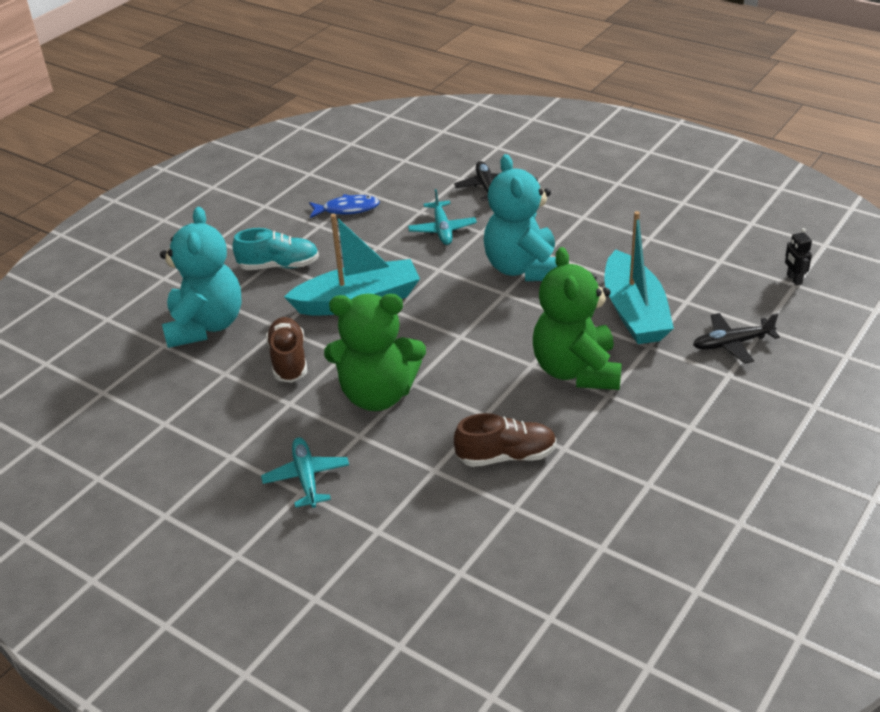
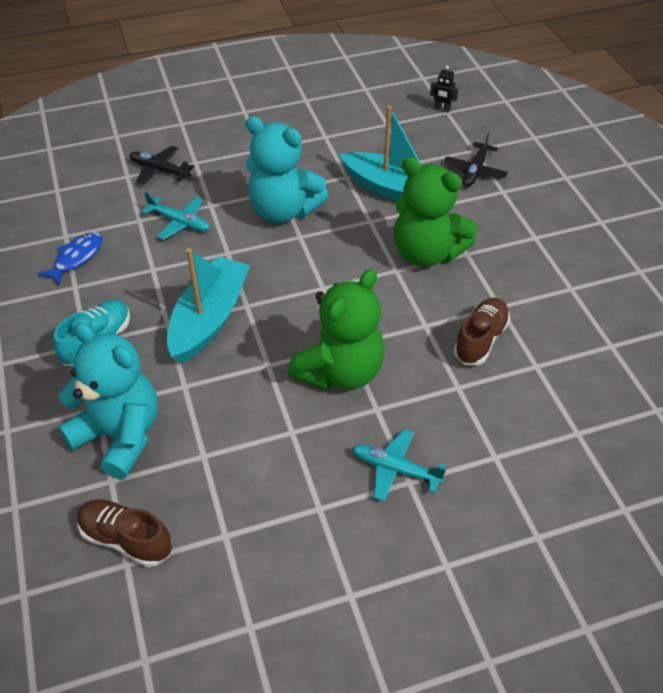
camera: 55 degrees left, 10 degrees up
(288, 360) = (236, 403): brown shoe -> brown shoe (126, 539)

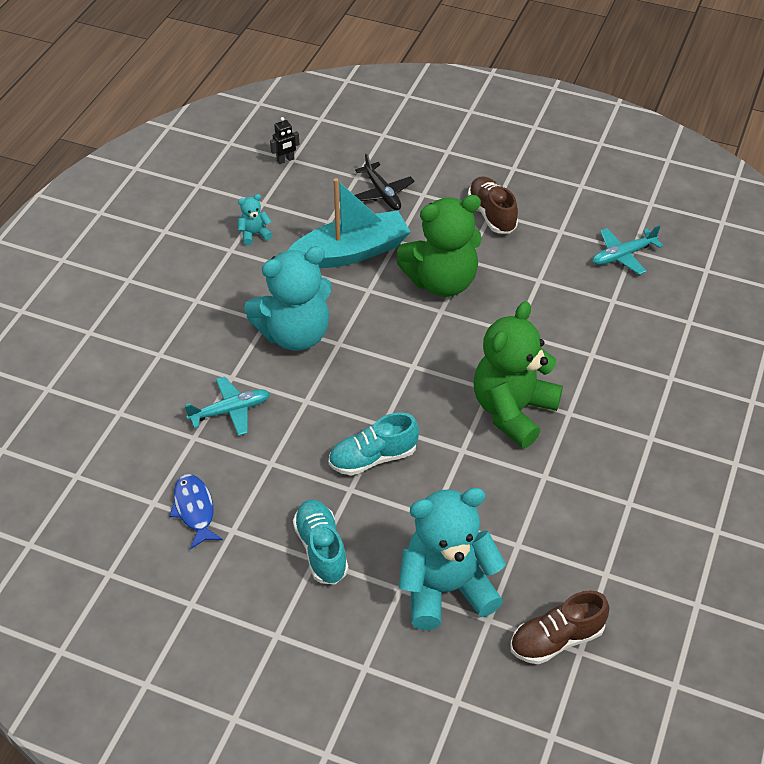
camera: 50 degrees left, 0 degrees up
(160, 170) = (140, 385): black plane -> none
(209, 319) = (373, 458): turquoise boat -> turquoise shoe
(340, 371) = (513, 411): green teddy bear -> green teddy bear turned 135 degrees counterclockwise
(353, 137) = (254, 234): none -> turquoise teddy bear
(395, 469) = (633, 438): turquoise plane -> turquoise plane (623, 255)
(480, 340) = (560, 312): brown shoe -> brown shoe (492, 214)

